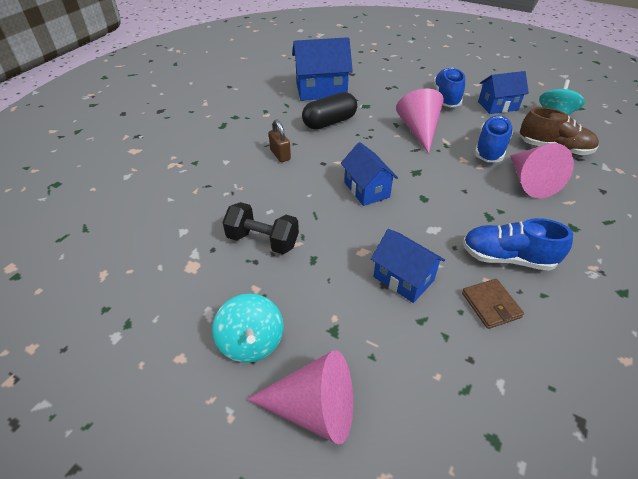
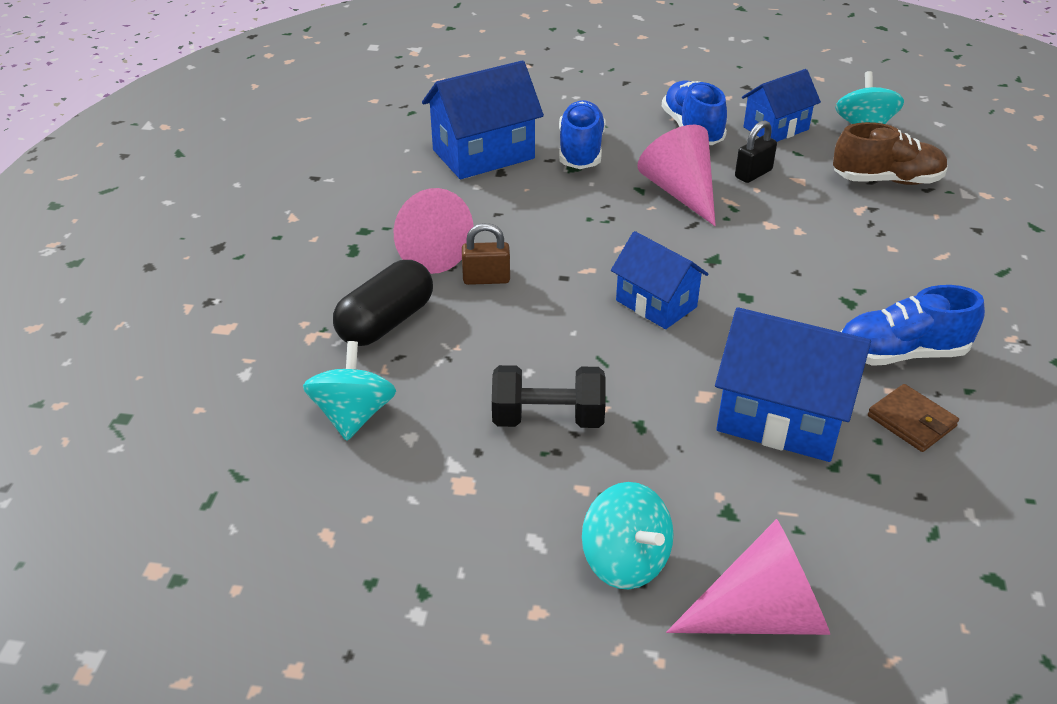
camera: 20 degrees left, 5 degrees down
(162, 211) = (353, 415): none -> turquoise spinning top
(280, 155) = (486, 279): brown padlock -> brown padlock turned 45 degrees counterclockwise
(329, 122) = (532, 207): black capsule -> black capsule (386, 322)
(403, 279) = (781, 418): blue house -> blue house, size x1.54
(469, 128) = (753, 174): none -> black padlock
(490, 149) = (800, 200): blue shoe -> blue shoe (581, 151)
(530, 181) = (878, 237): pink cone -> pink cone (426, 250)

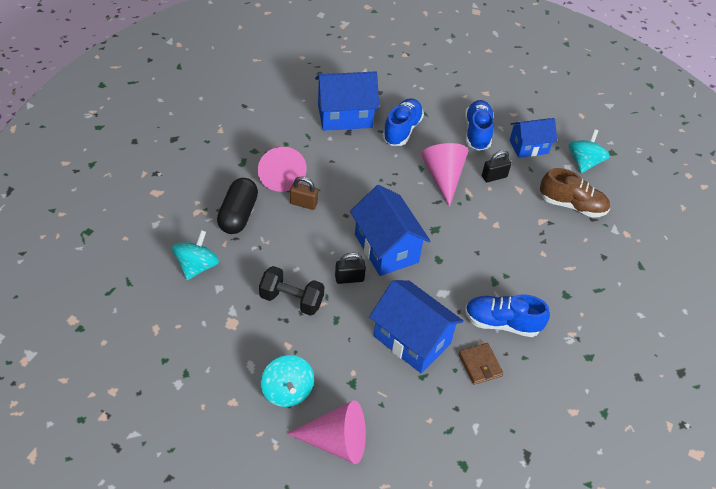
camera: 15 degrees right, 10 degrees up
(386, 322) = (238, 215): black capsule -> black capsule turned 45 degrees counterclockwise
(624, 360) = (349, 278): none -> black padlock
(656, 304) = (386, 248): blue house -> blue house, size x1.54

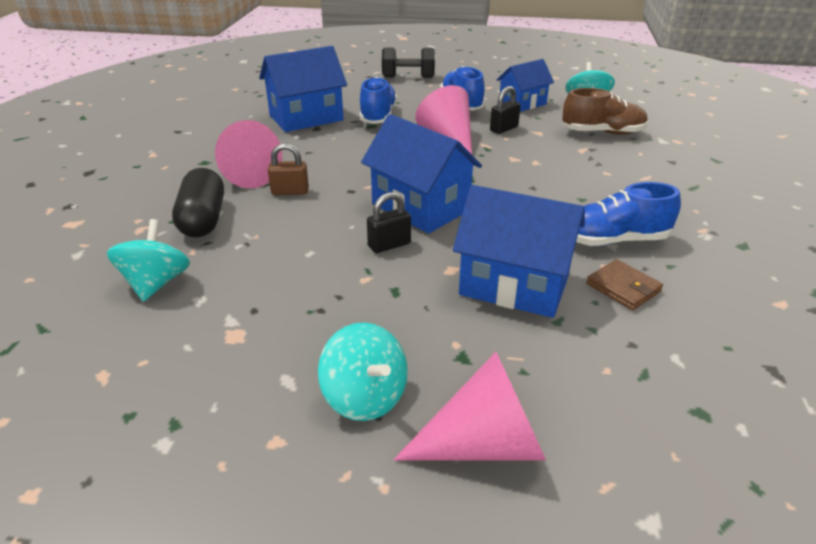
camera: 15 degrees left, 15 degrees down
(291, 300) = (318, 286): black dumbbell -> black dumbbell (408, 77)

